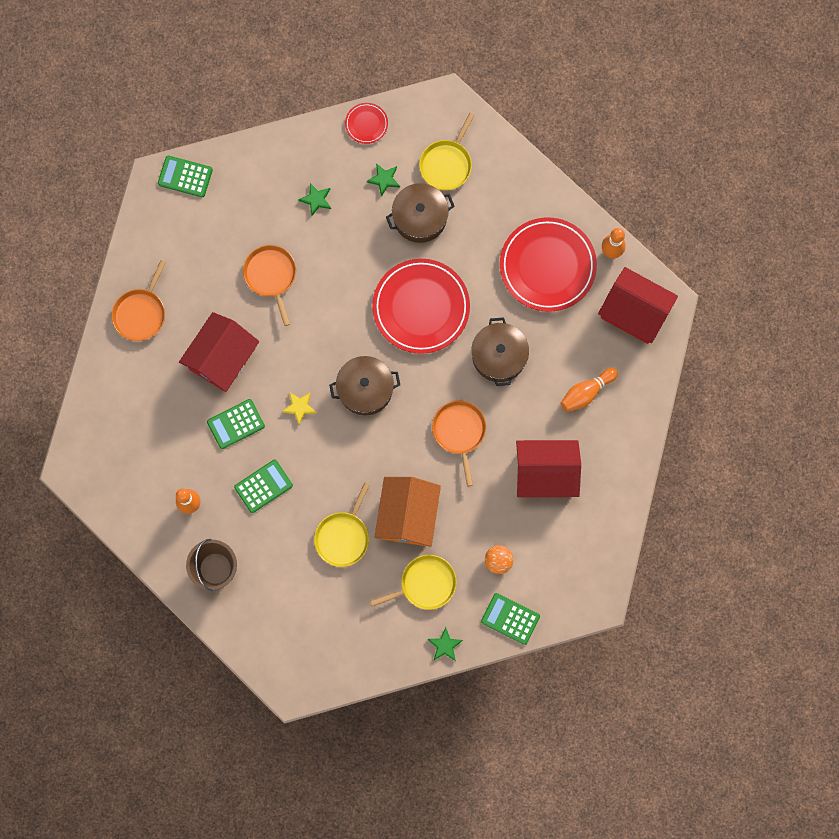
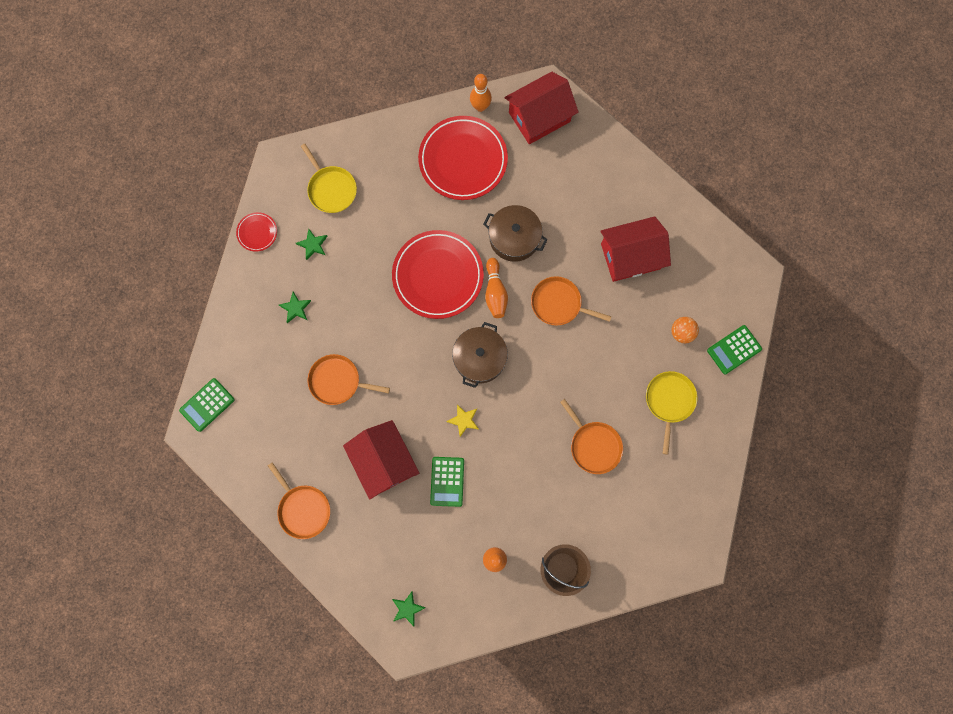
camera: 60 degrees left, 0 degrees up
(263, 486) = (514, 488): green calculator -> none
(343, 536) = (593, 445): yellow pan -> orange pan
(408, 515) = (605, 383): orange house -> none
(420, 217) = (362, 235): brown pot -> none
(445, 645) = (728, 414): green star -> green star (407, 608)
(545, 473) = (630, 256): red house -> red house turned 45 degrees clockwise
(586, 392) = (583, 188): orange bowling pin -> orange bowling pin (495, 292)

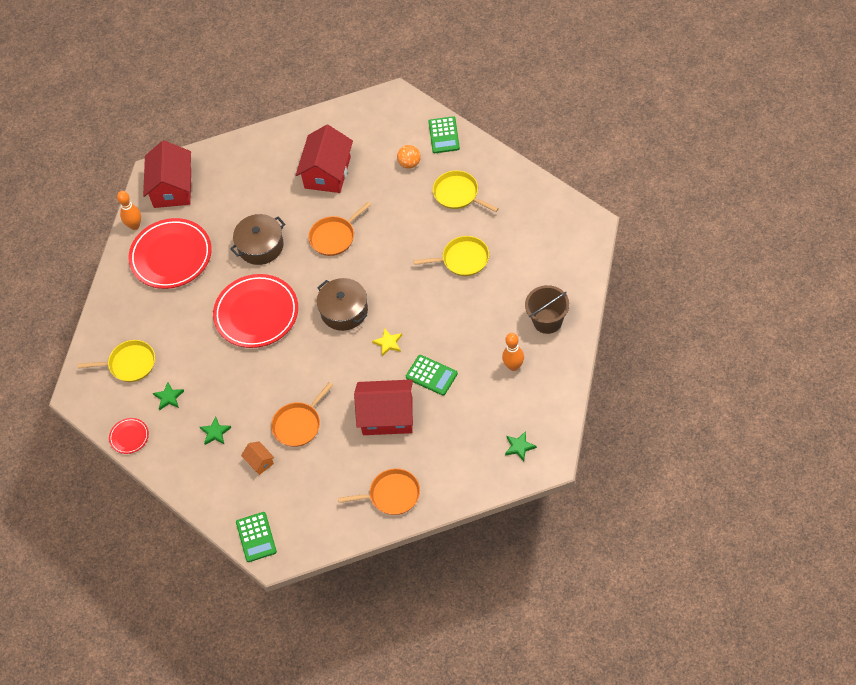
camera: 55 degrees left, 20 degrees down
(283, 366) = (259, 462): none -> orange house
(495, 292) = (297, 278): orange bowling pin -> none
(593, 445) = (462, 259): orange pan -> yellow pan

